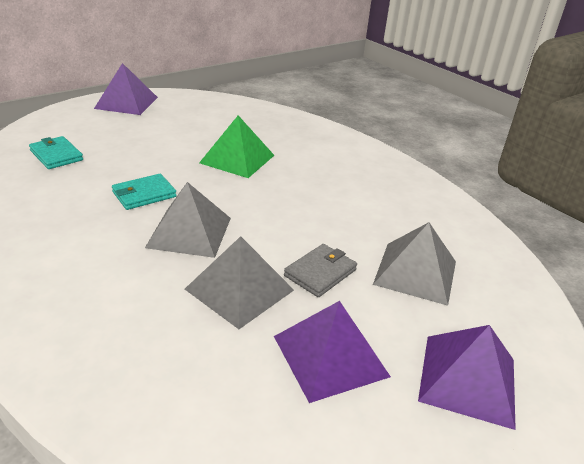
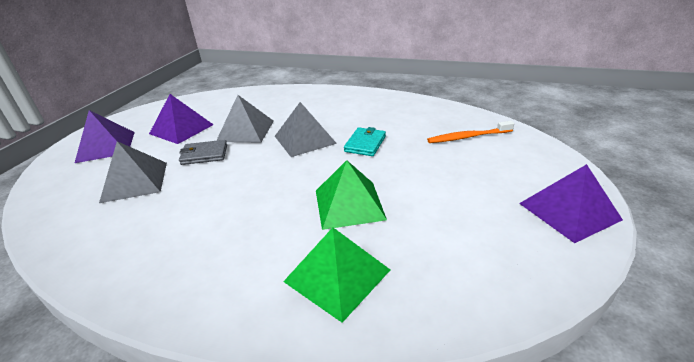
camera: 150 degrees right, 0 degrees up
(56, 155) = (467, 137): turquoise wallet -> orange toothbrush
(291, 135) = (337, 275): none -> green pyramid
(320, 273) = (204, 155): grey wallet -> grey wallet turned 75 degrees clockwise

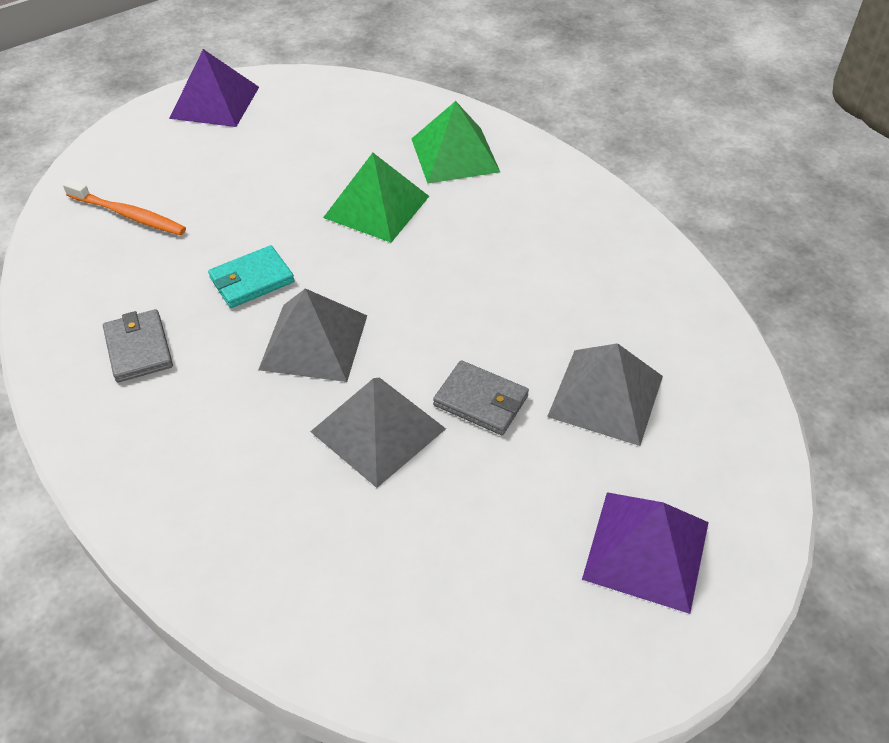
camera: 145 degrees left, 15 degrees up
(181, 129) = (484, 521): purple pyramid -> none
(373, 110) = (138, 348): none -> grey wallet

